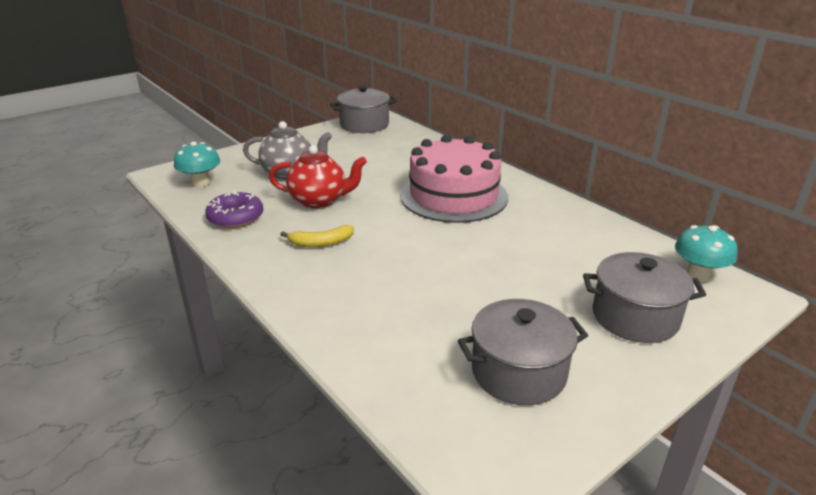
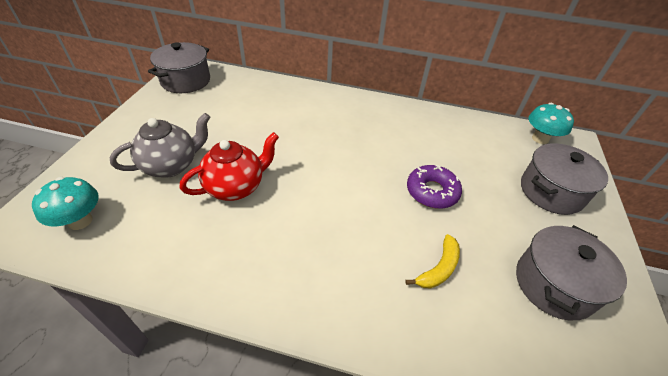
camera: 40 degrees left, 15 degrees up
(235, 217) = (172, 249): purple donut -> purple donut (432, 192)
(321, 243) = (290, 237): yellow banana -> yellow banana (439, 268)
(453, 196) = (339, 133): pink cake -> none

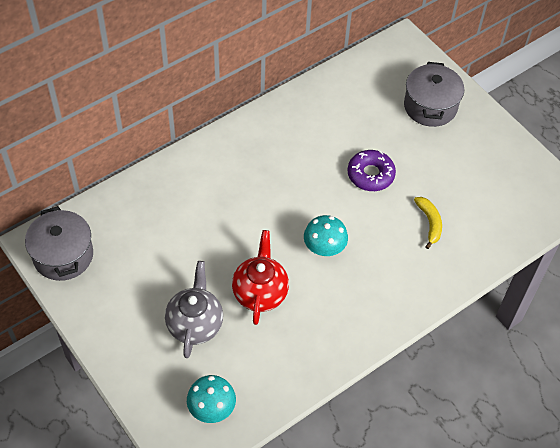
camera: 50 degrees left, 10 degrees up
(540, 139) = (382, 59): turquoise mushroom -> turquoise mushroom (324, 248)
(554, 284) = (486, 175): grey pot -> none

